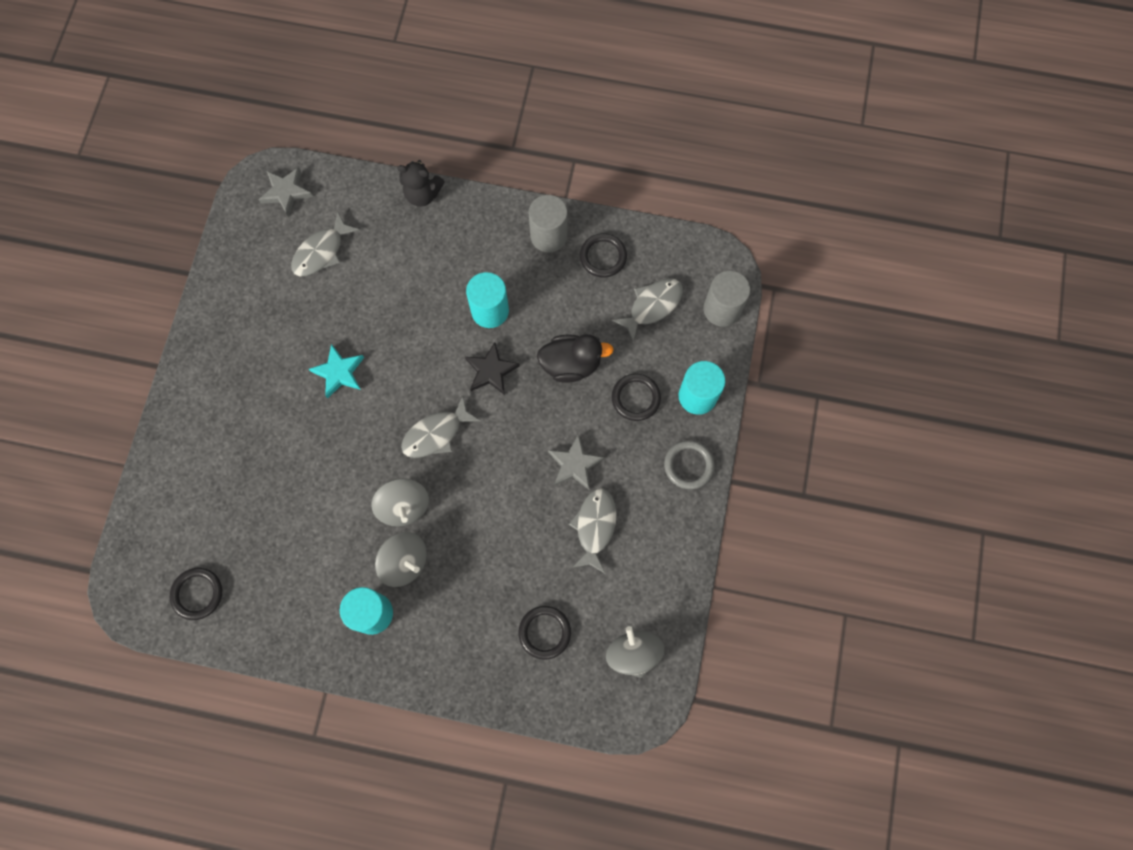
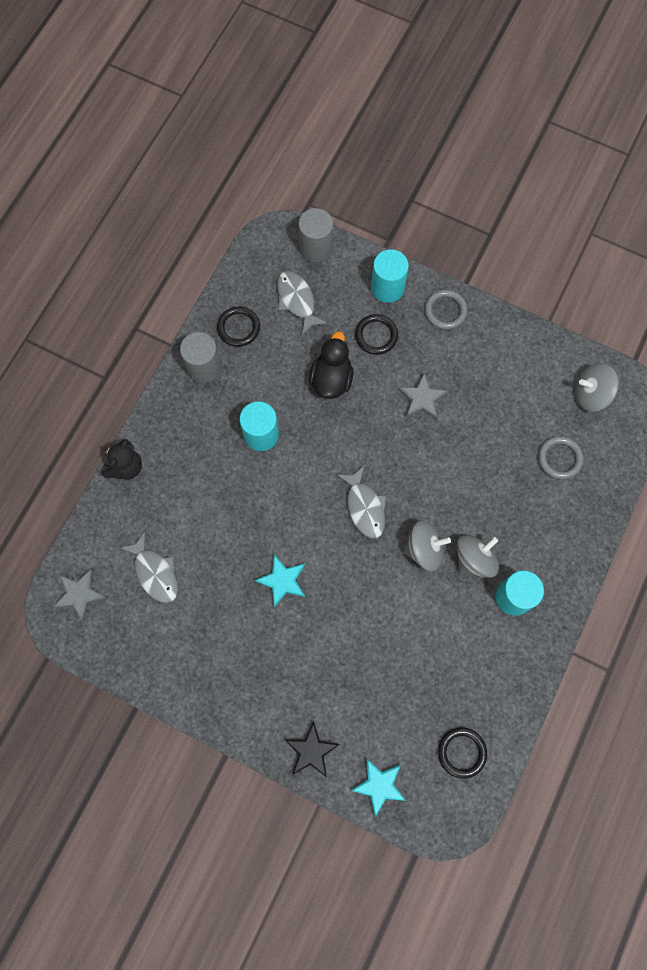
camera: 75 degrees left, 0 degrees up
(151, 518) = (379, 785): none -> turquoise star
(491, 371) = (319, 447): black star -> black star (311, 751)
(544, 632) = (559, 458): black ring -> grey ring
(595, 527) = (479, 397): grey fish -> none

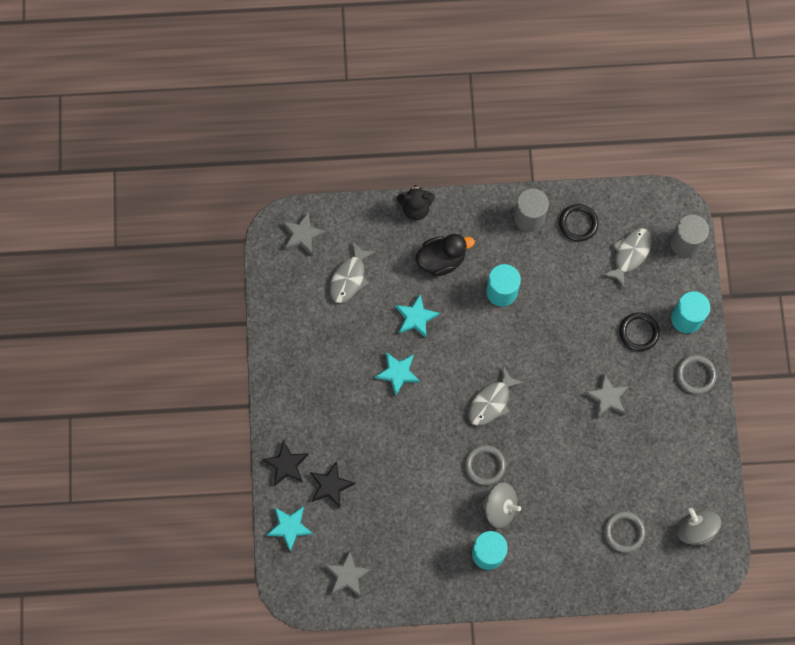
camera: 60 degrees right, 0 degrees up
(236, 530) = (416, 317): none -> turquoise star
(331, 379) = (580, 318): black duck -> black duck (441, 260)
(359, 716) = (330, 486): none -> black star
(424, 550) = (485, 465): grey spinning top -> grey ring
(462, 752) = (347, 575): black ring -> grey star

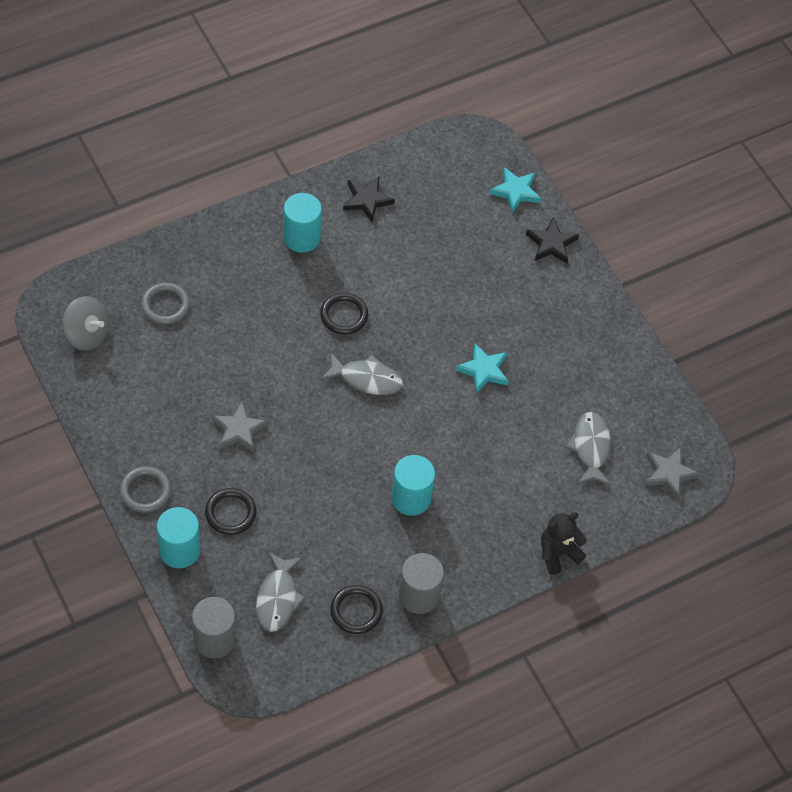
camera: 150 degrees right, 15 degrees down
(330, 486) = (495, 241): black star -> black star (367, 200)
(347, 575) = (435, 171): grey star -> none
(416, 317) = (494, 434): turquoise star -> none
(441, 260) = (497, 506): black duck -> none
(485, 465) = (344, 315): grey ring -> black ring
(491, 402) = (367, 379): grey fish -> grey fish turned 90 degrees clockwise
(500, 508) = (309, 282): grey spinning top -> none

